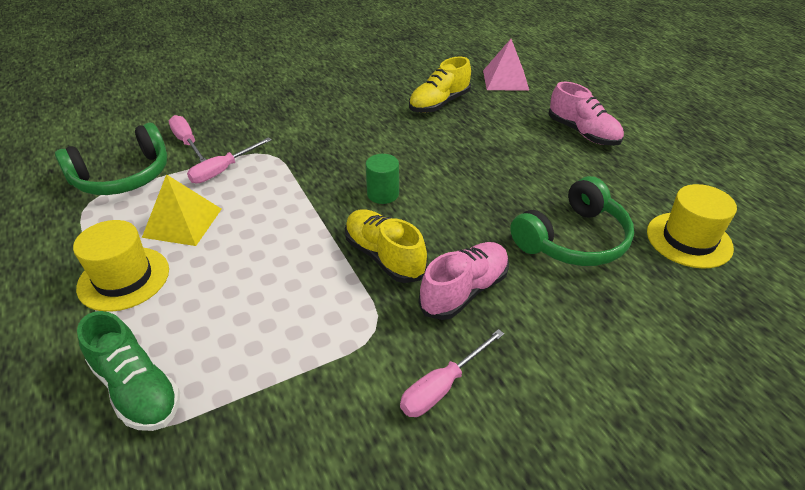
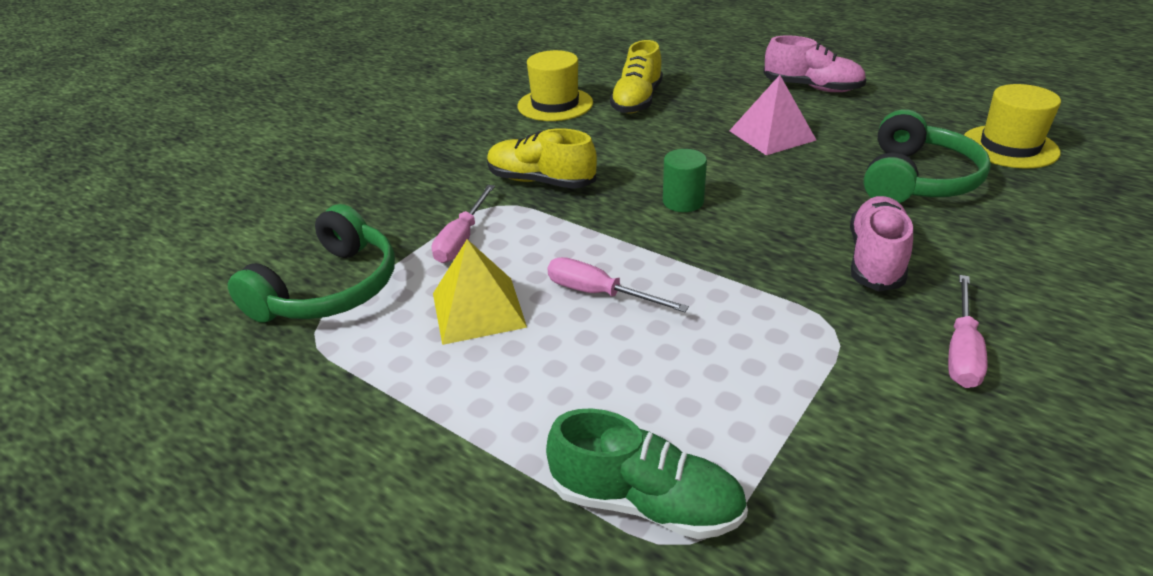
camera: 25 degrees left, 5 degrees down
(124, 278) = (475, 397): yellow hat -> yellow hat (555, 104)
(187, 142) = (375, 225): pink screwdriver -> pink screwdriver (599, 293)
(384, 256) = (758, 258): yellow shoe -> yellow shoe (541, 181)
(505, 80) = (679, 62): pink pyramid -> pink pyramid (772, 135)

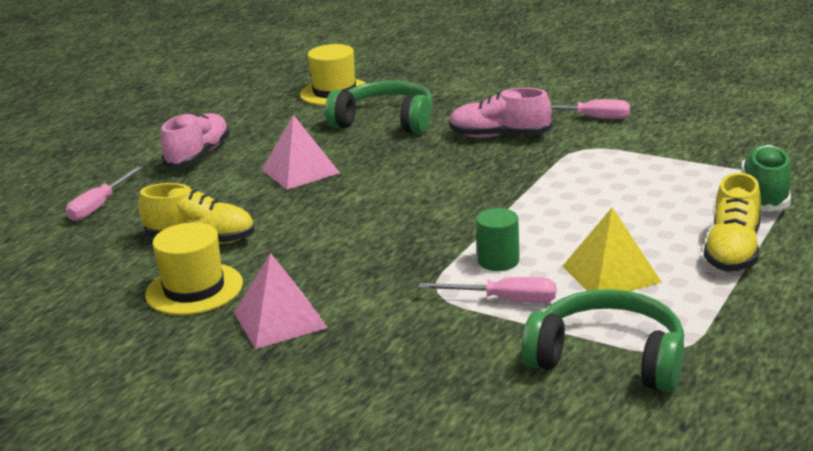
camera: 95 degrees left, 10 degrees down
(490, 138) = (280, 320): none -> pink pyramid
(541, 181) = (388, 274): yellow shoe -> yellow shoe (733, 251)
(599, 293) = (571, 226): pink screwdriver -> pink screwdriver (100, 206)
(683, 202) = (425, 203): green cylinder -> green cylinder (498, 261)

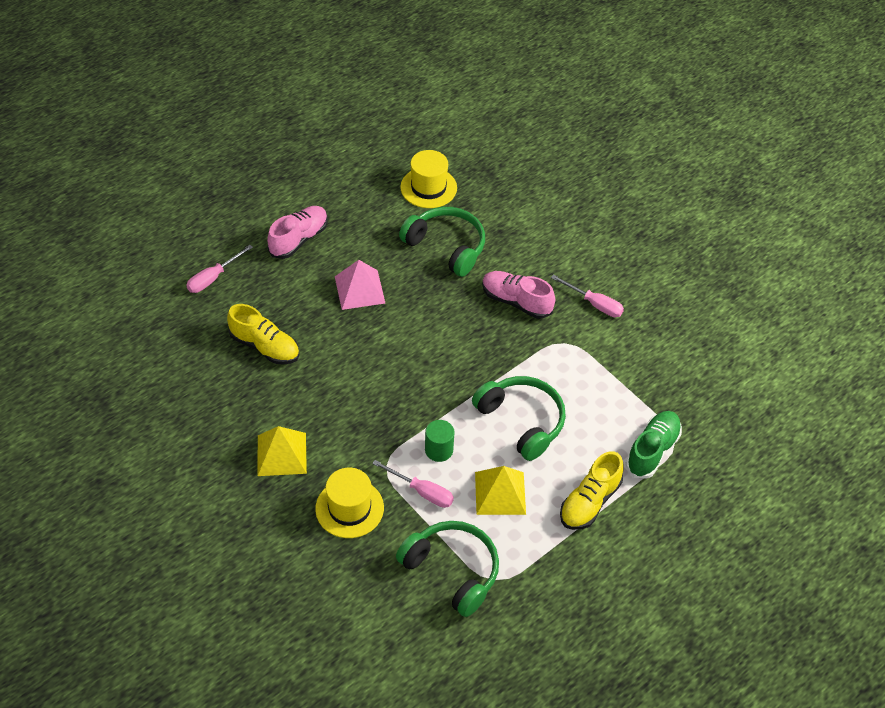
camera: 15 degrees right, 25 degrees up
(194, 289) = (242, 400): yellow hat -> yellow hat (349, 508)
(280, 320) = (282, 454): pink pyramid -> yellow pyramid
(585, 213) = (522, 421): none -> green headphones

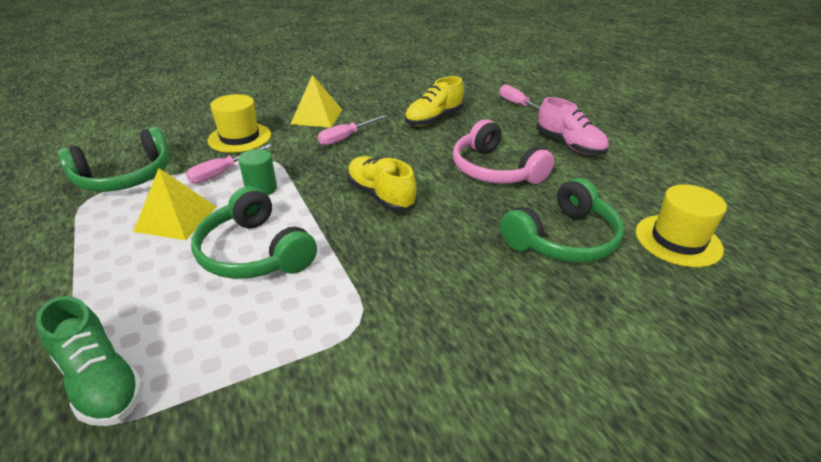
camera: 105 degrees right, 15 degrees down
(359, 289) = (495, 170): pink pyramid -> pink headphones
(516, 301) = (453, 286): pink shoe -> none
(522, 421) = (254, 252): green headphones -> green headphones turned 75 degrees clockwise
(589, 502) = (93, 287): yellow shoe -> yellow shoe (380, 196)
(594, 304) = (427, 382): pink screwdriver -> pink screwdriver (346, 138)

